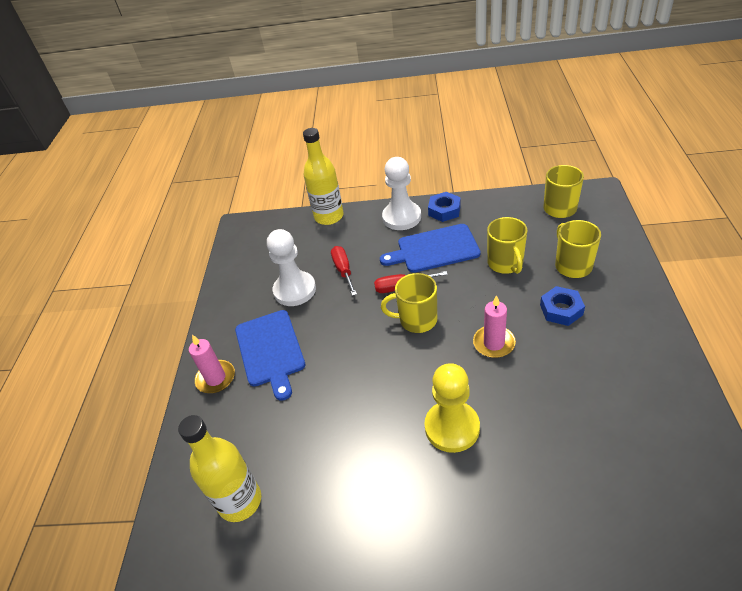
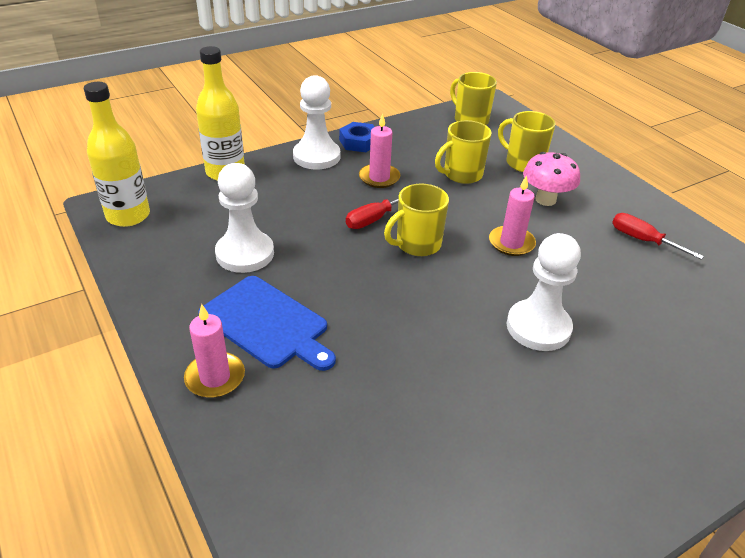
camera: 40 degrees left, 5 degrees down
(240, 501) = (369, 496): yellow bottle -> yellow bottle (128, 216)
(343, 270) = (291, 220): red screwdriver -> red screwdriver (642, 240)
(434, 249) = (379, 178): blue cutting board -> pink candle
(452, 427) = (538, 327): yellow pawn -> white pawn
(505, 263) = (462, 174): yellow mug -> yellow mug turned 105 degrees clockwise
(561, 310) = (545, 200): blue nut -> pink mushroom

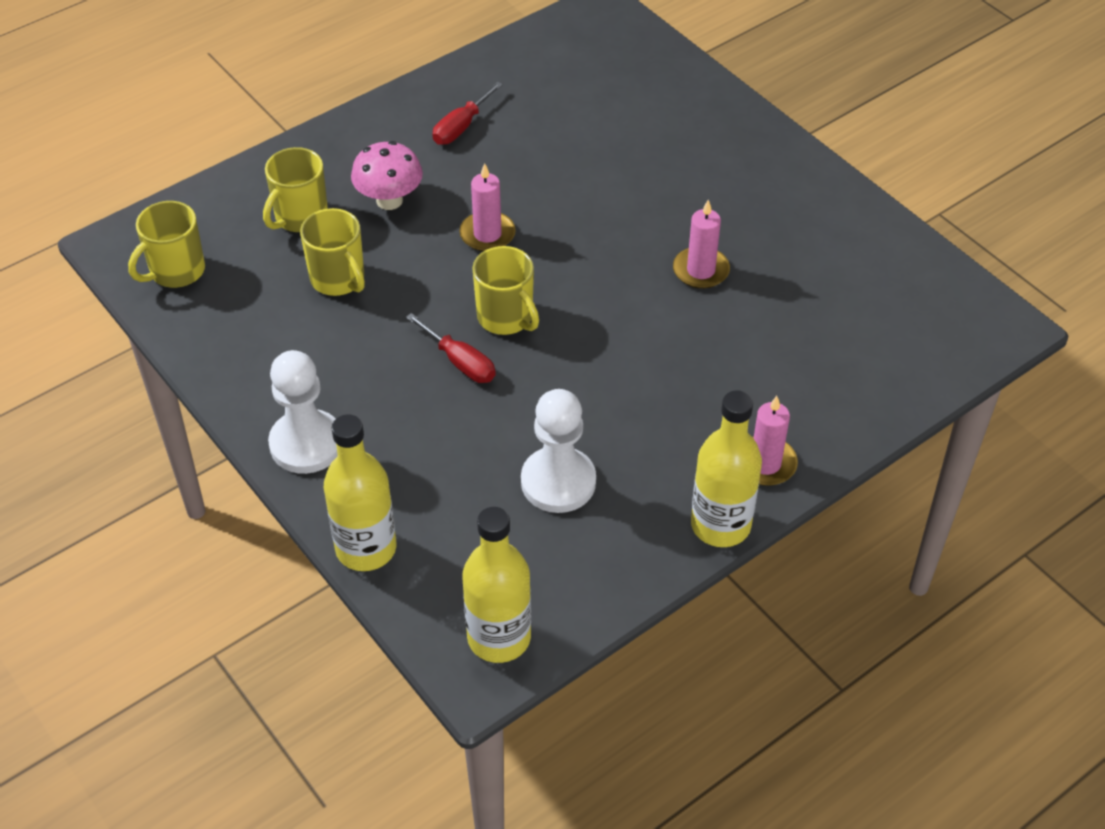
camera: 95 degrees left, 10 degrees up
(163, 336) = (720, 525): none -> yellow bottle
(267, 323) = (676, 436): blue cutting board -> none
(359, 142) = (257, 398): blue nut -> none
(379, 178) = (358, 365): pink candle -> pink candle (701, 270)
(538, 327) = (627, 219): white pawn -> none

